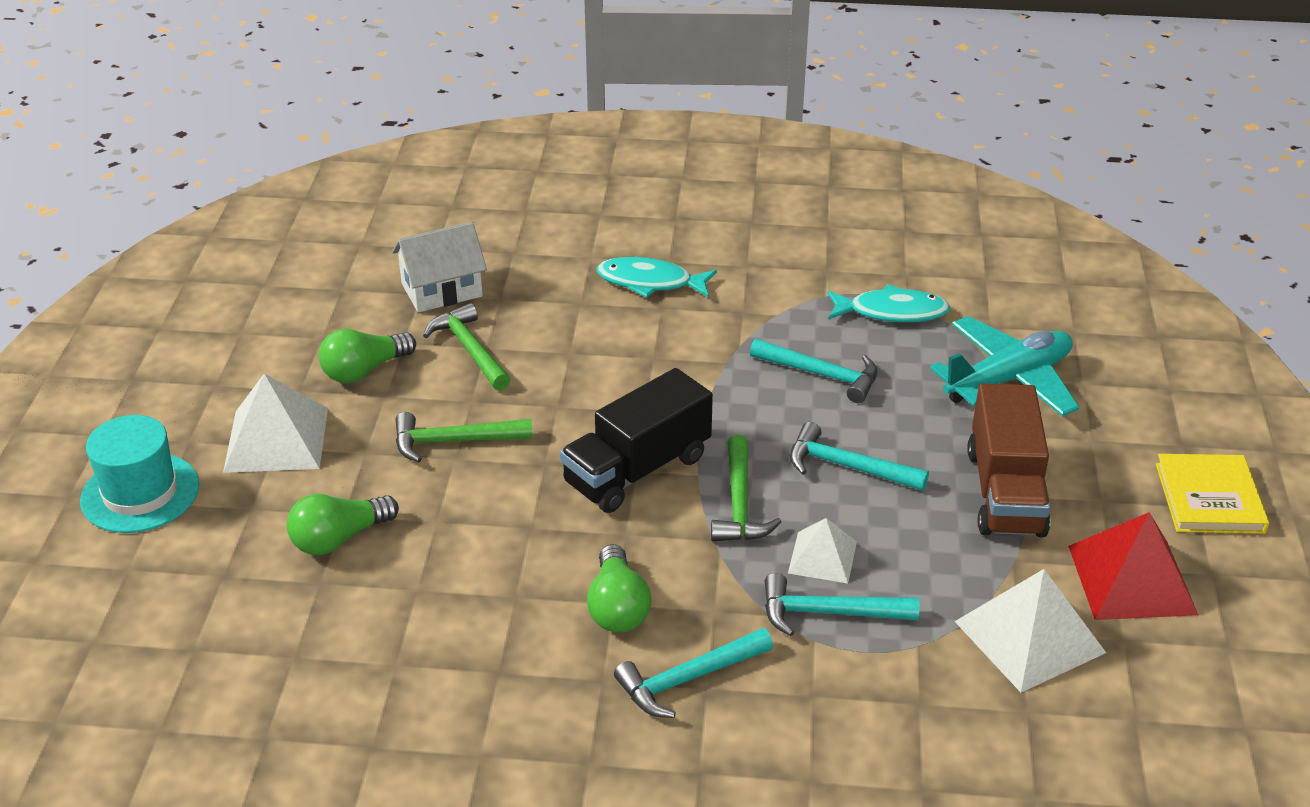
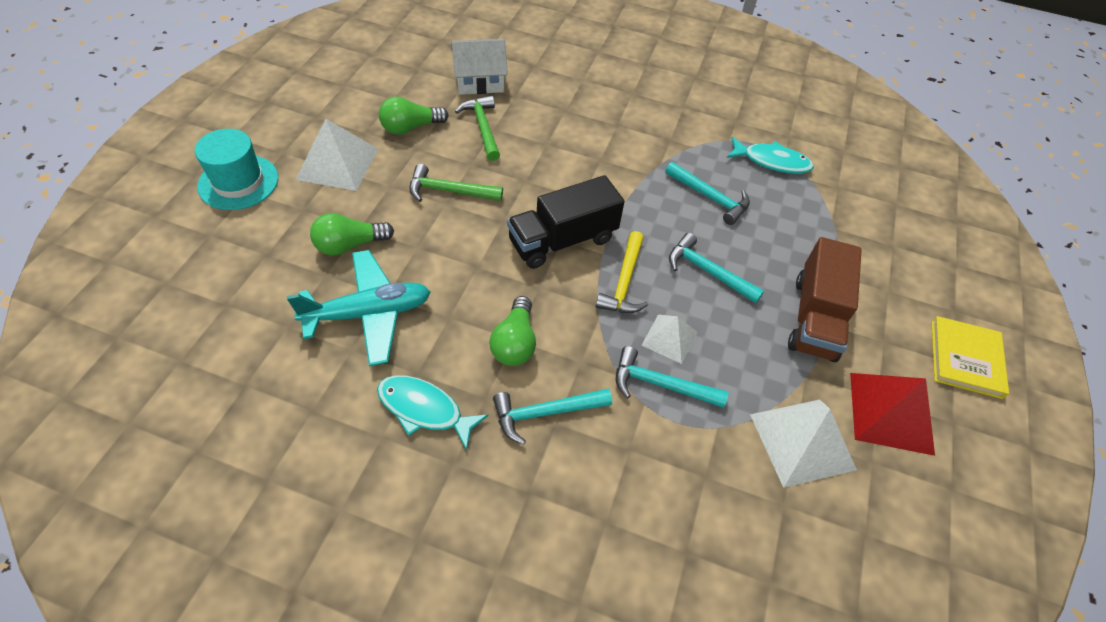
camera: 10 degrees right, 15 degrees up
(650, 282) = (615, 105): turquoise fish -> turquoise fish (424, 409)
(739, 503) = (624, 282): green hammer -> yellow hammer
(1008, 379) = (840, 230): turquoise plane -> turquoise plane (369, 313)

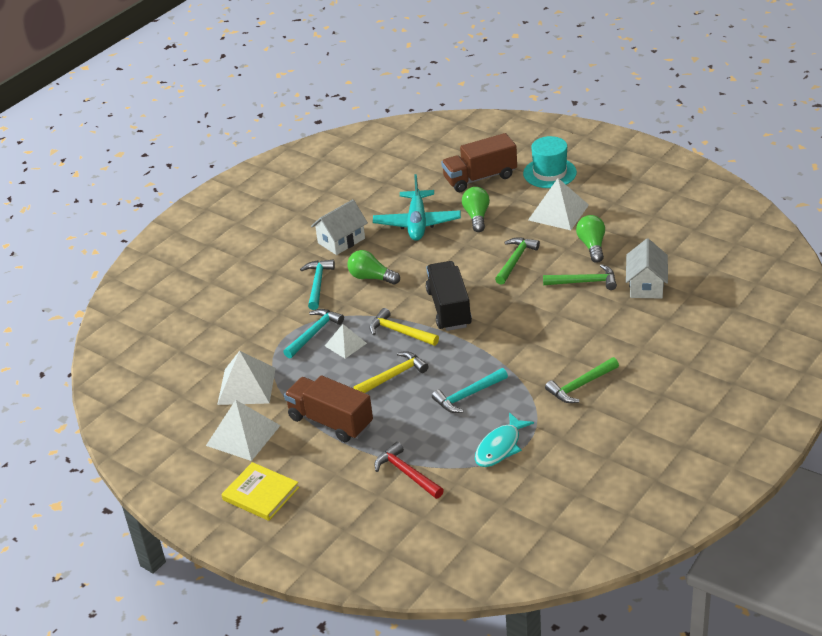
camera: 115 degrees right, 15 degrees down
(243, 257) = (480, 178): none -> brown truck
(424, 409) = (341, 241): turquoise fish -> white house
(656, 115) = (580, 385): none -> green hammer
(707, 271) = (393, 376): turquoise hammer -> yellow hammer
(850, 228) = (406, 473): none -> red hammer
(891, 413) = (243, 435): red pyramid -> white pyramid

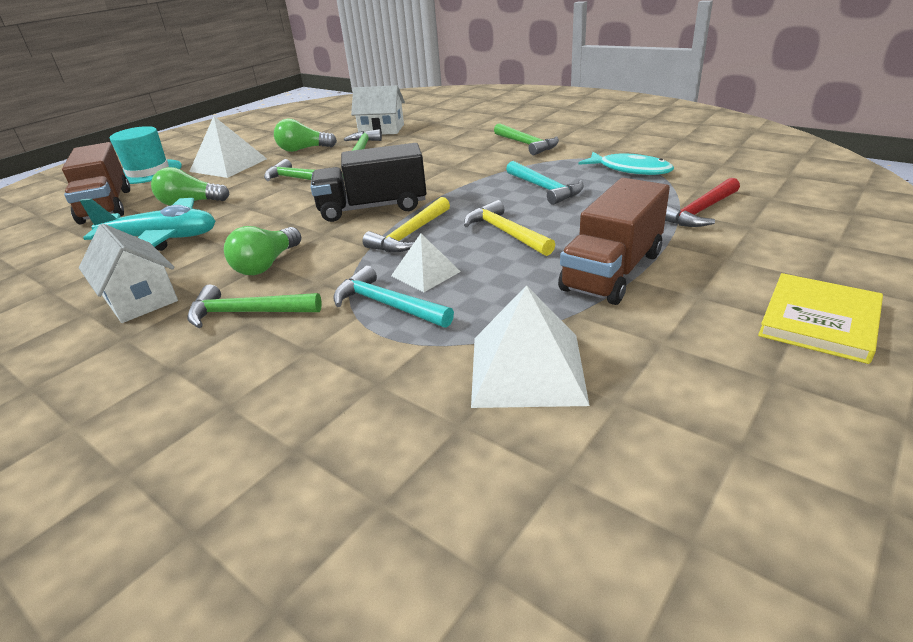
camera: 90 degrees left, 5 degrees down
(243, 435) = (674, 358): white pyramid -> none
(317, 284) = (247, 313): turquoise hammer -> green hammer

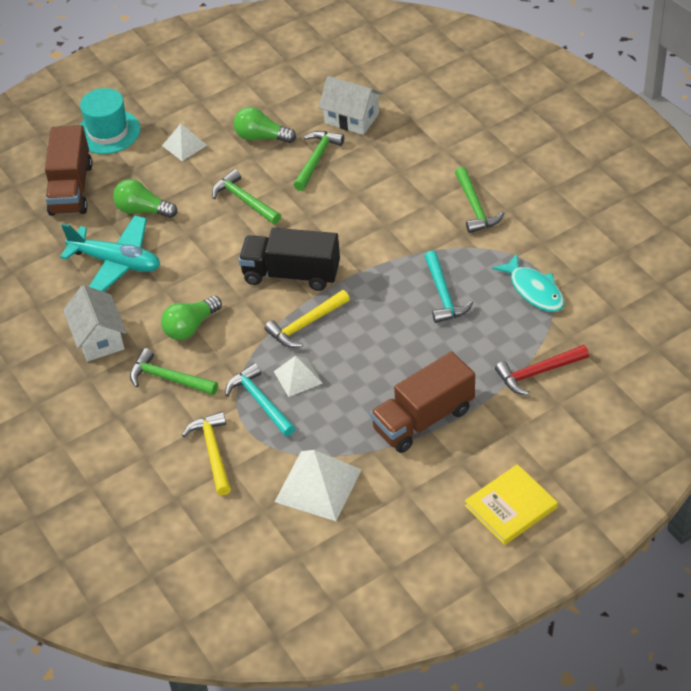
camera: 20 degrees right, 15 degrees up
(228, 165) = (184, 145): white pyramid -> white pyramid, size x0.59
(505, 232) = (377, 347): yellow hammer -> yellow hammer (213, 452)

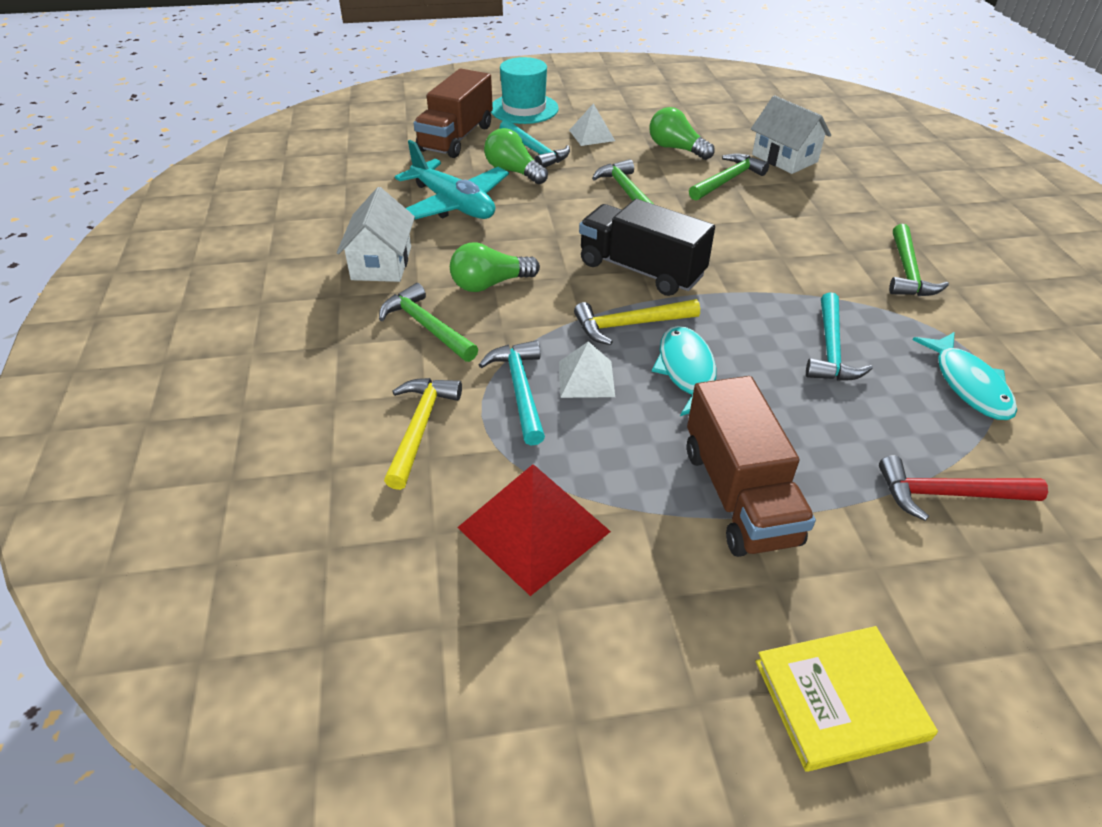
camera: 20 degrees right, 5 degrees down
(147, 181) = (535, 151): none -> turquoise hammer
(318, 485) = (534, 529): white pyramid -> red pyramid
(359, 347) = (687, 371): none -> turquoise fish
(423, 419) = (739, 495): brown truck -> brown truck turned 90 degrees counterclockwise

